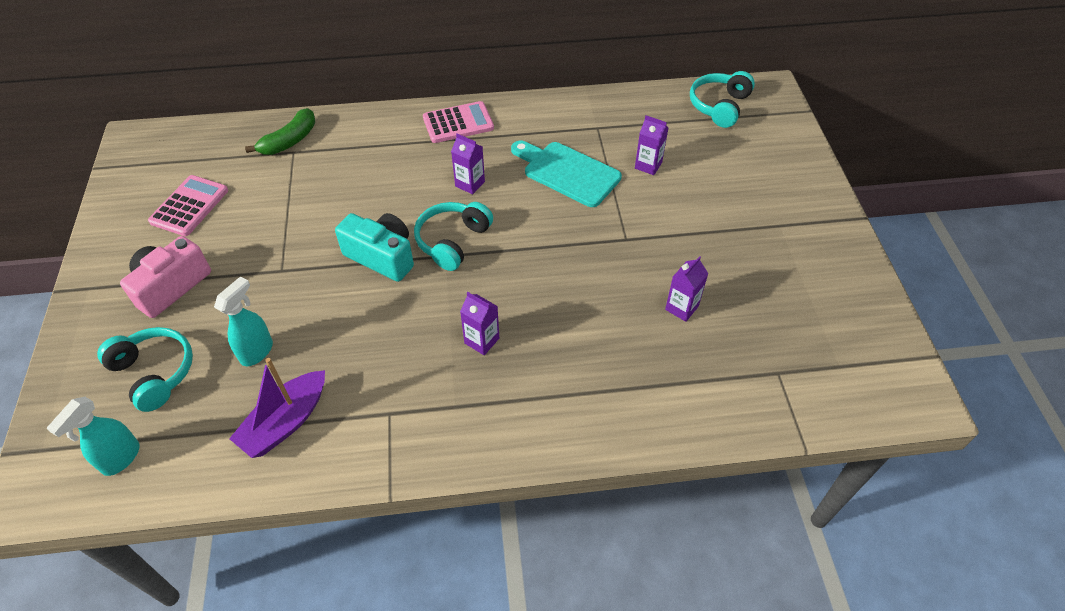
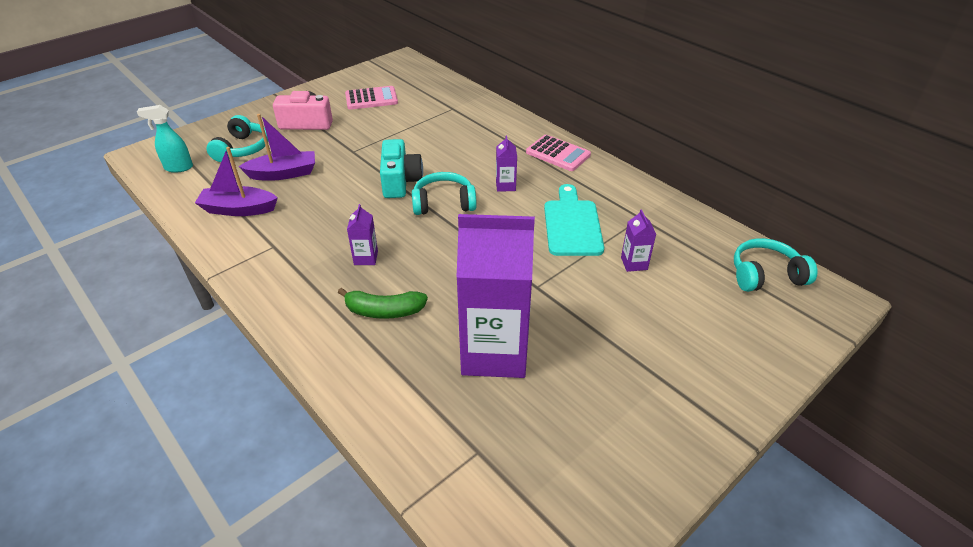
camera: 55 degrees right, 10 degrees down
(257, 351) = (283, 174): turquoise spray bottle -> purple boat
(289, 141) = (460, 103): green banana -> green banana (384, 311)
(681, 308) = (494, 352): purple carton -> purple carton, size x2.50

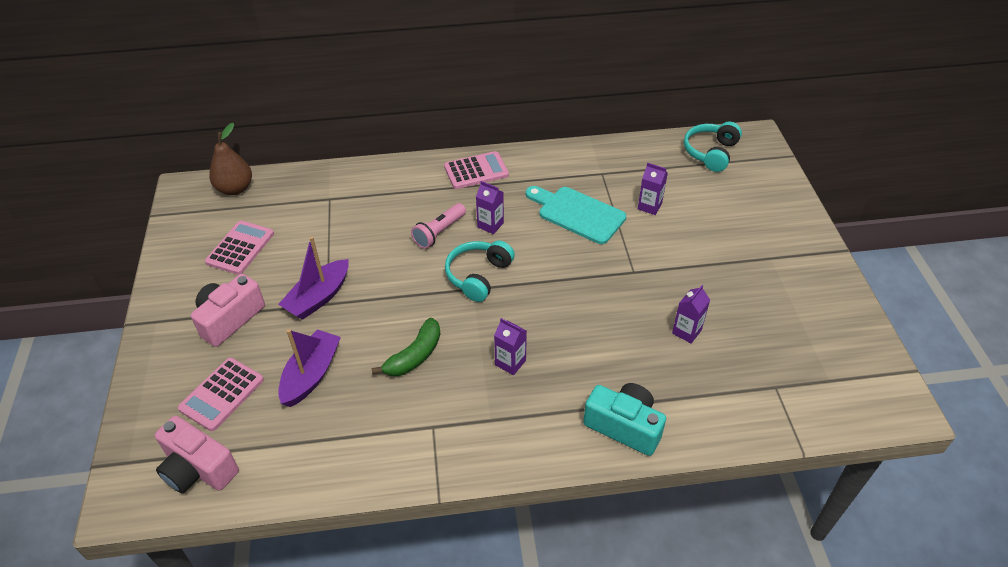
camera: 55 degrees left, 5 degrees up
(178, 168) = (198, 469): turquoise spray bottle -> pink camera
(238, 209) = (341, 435): purple boat -> purple boat (318, 297)
(242, 149) = (222, 394): turquoise headphones -> pink calculator
(384, 311) = (591, 379): green banana -> green banana (414, 356)
(400, 181) = (416, 290): turquoise camera -> turquoise camera (624, 426)
(422, 73) = (235, 189): none -> brown pear
(470, 166) = (439, 232): none -> pink flashlight
(494, 352) = (686, 331): purple carton -> purple carton, size x0.40

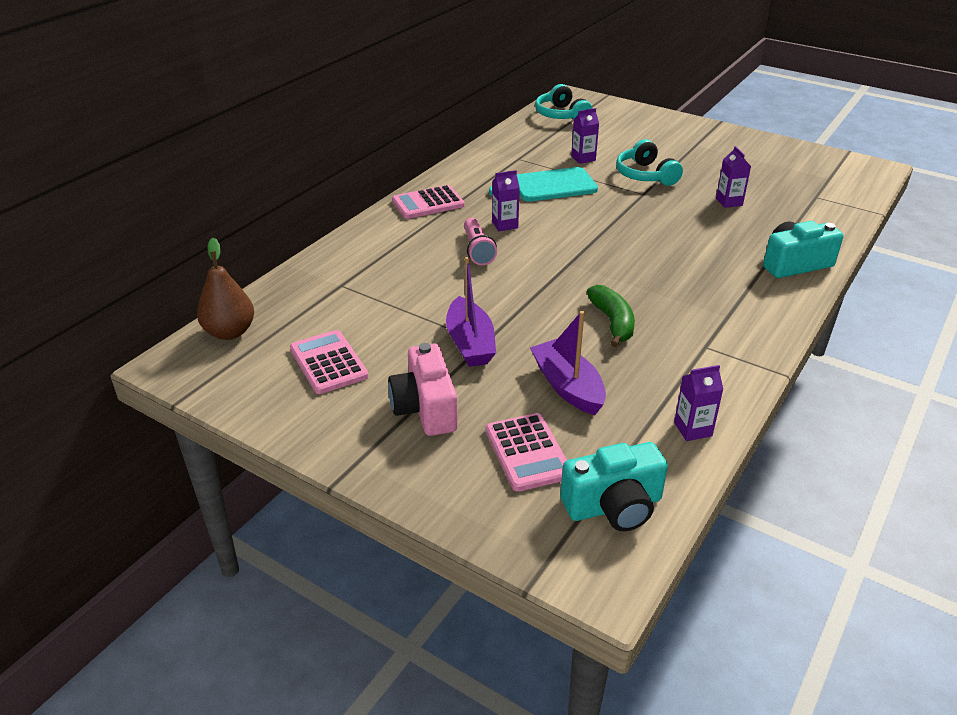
camera: 50 degrees left, 10 degrees down
(198, 469) = (614, 506): pink camera -> turquoise camera
(476, 171) = (428, 203): pink calculator -> pink calculator turned 135 degrees counterclockwise
(478, 276) = (557, 255): turquoise headphones -> turquoise headphones (645, 175)
(510, 362) = (675, 282): purple carton -> purple carton (693, 429)

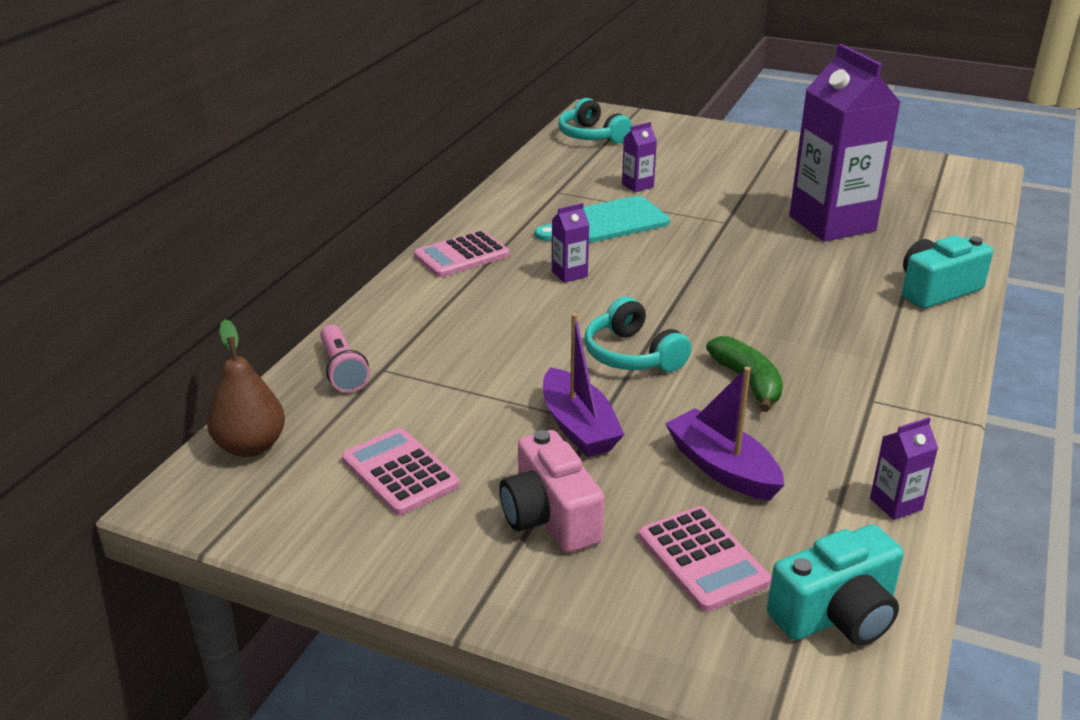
camera: 10 degrees left, 5 degrees down
(478, 250) = (546, 308): pink flashlight -> pink flashlight (343, 370)
(645, 175) = (720, 200): turquoise headphones -> turquoise headphones (632, 355)
(729, 202) = (832, 223): purple carton -> purple carton, size x2.50

